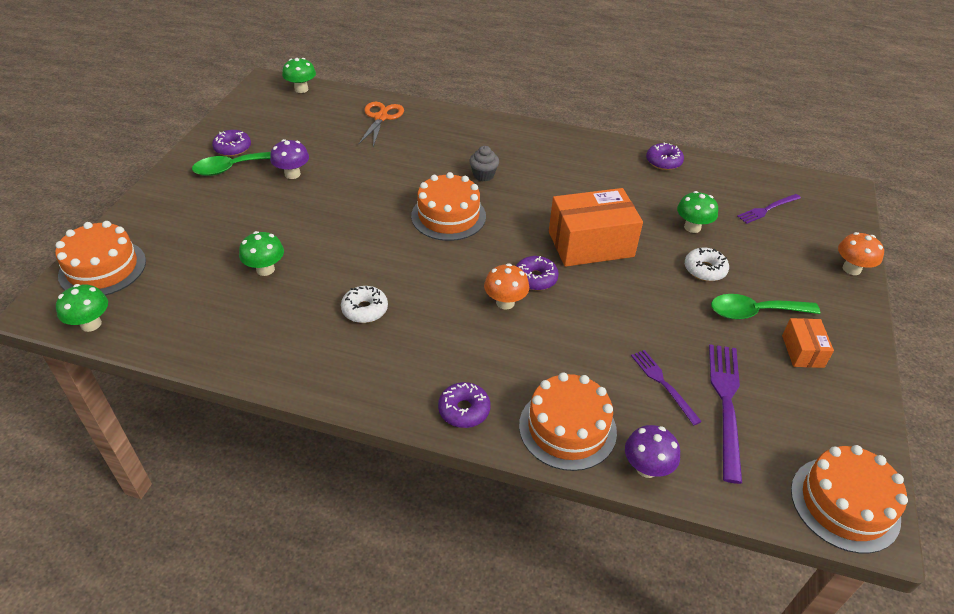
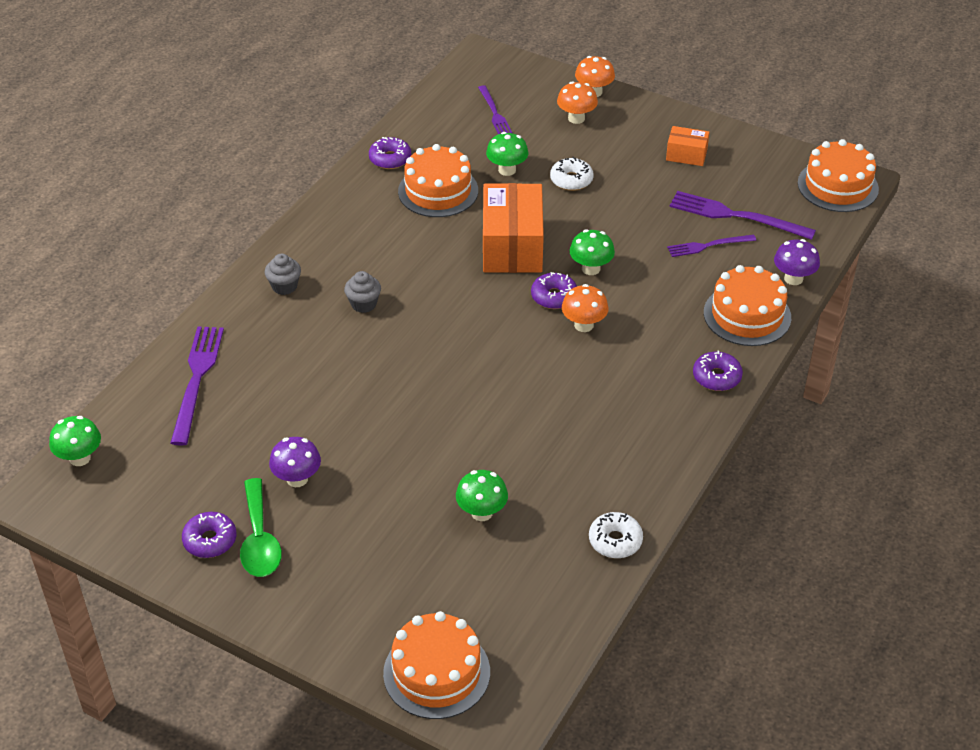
camera: 75 degrees left, 0 degrees up
(91, 324) = (537, 675): green mushroom -> green mushroom (591, 268)
(365, 310) = (569, 432): white donut -> white donut (615, 541)
(381, 118) = (197, 380): orange scissors -> purple fork
(448, 216) = (431, 345): orange cake -> orange cake (438, 191)
(488, 137) = (284, 286): none -> grey cupcake
(754, 312) = (634, 167): green spoon -> none
(800, 262) = (576, 118): none -> orange mushroom

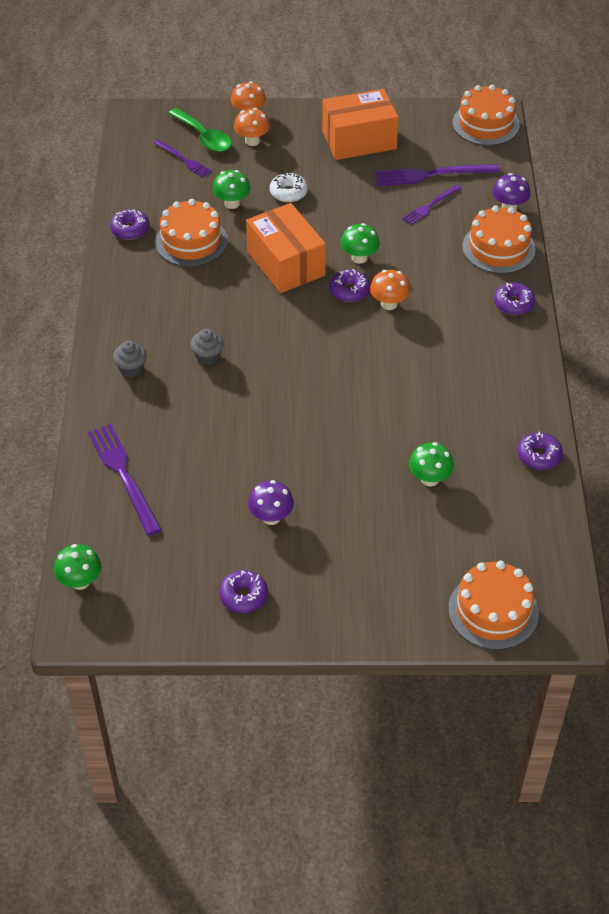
camera: 30 degrees left, 5 degrees up
(259, 540) = (282, 577): green spoon -> green spoon (204, 137)
(615, 541) = (539, 456): white donut -> purple donut
(686, 155) = (359, 140): orange box -> orange box, size x1.98

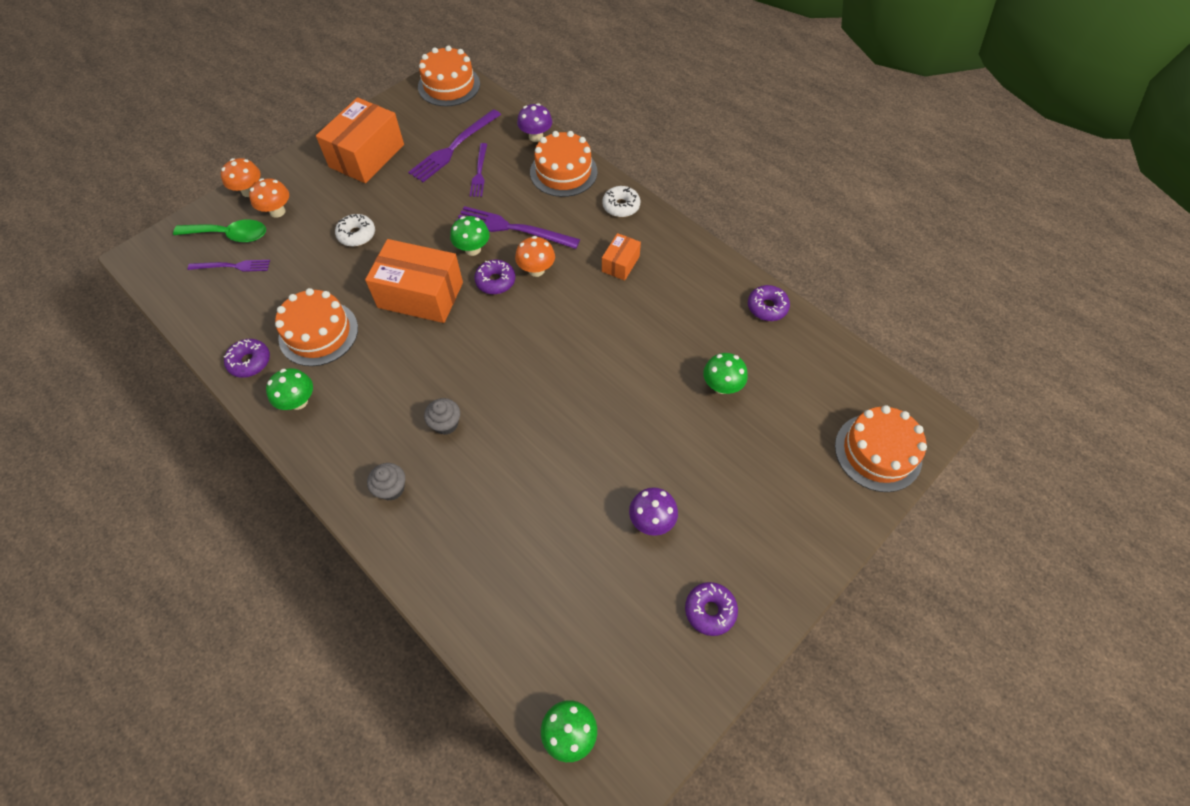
camera: 45 degrees left, 10 degrees up
(123, 475) = (494, 593): purple fork -> purple fork (513, 228)
(232, 203) = (318, 275): green mushroom -> green mushroom (298, 401)
(459, 344) = (620, 264): none -> orange box
(513, 304) = (621, 206): purple donut -> white donut

